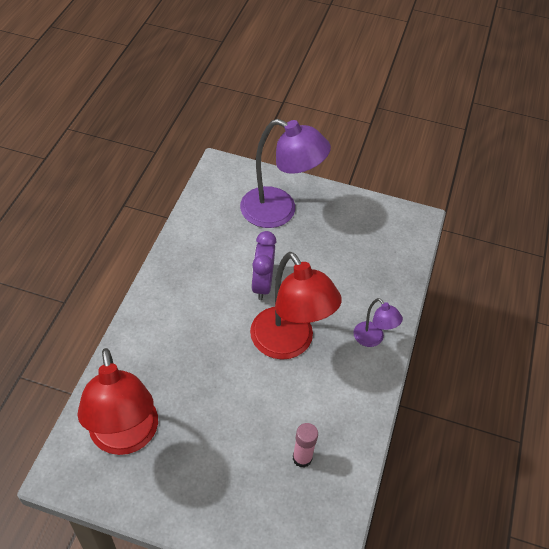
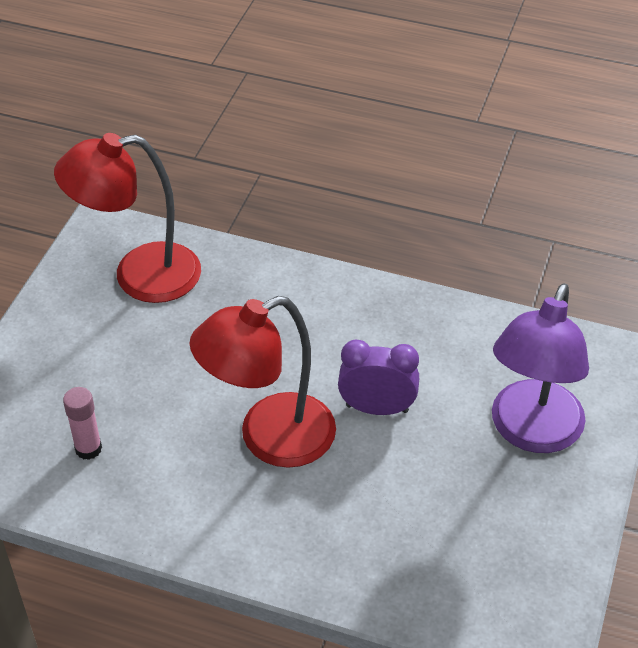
camera: 95 degrees right, 5 degrees down
(372, 339) = (276, 548): purple lamp -> none

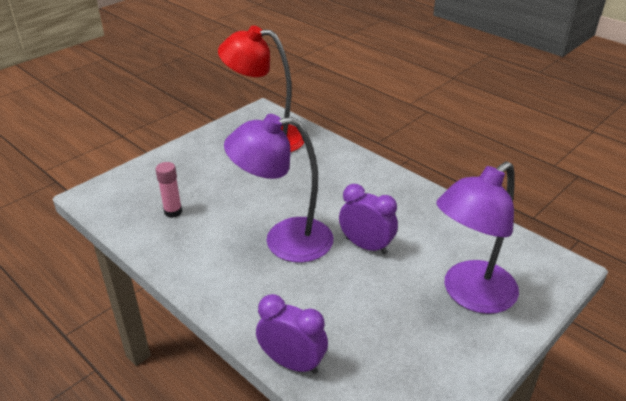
camera: 25 degrees right, 10 degrees down
(269, 438) = (284, 241): red lamp -> purple lamp
(379, 600) = (292, 363): none -> purple clock

